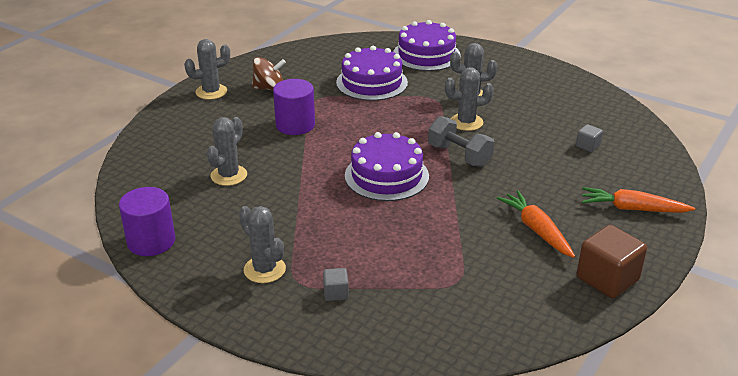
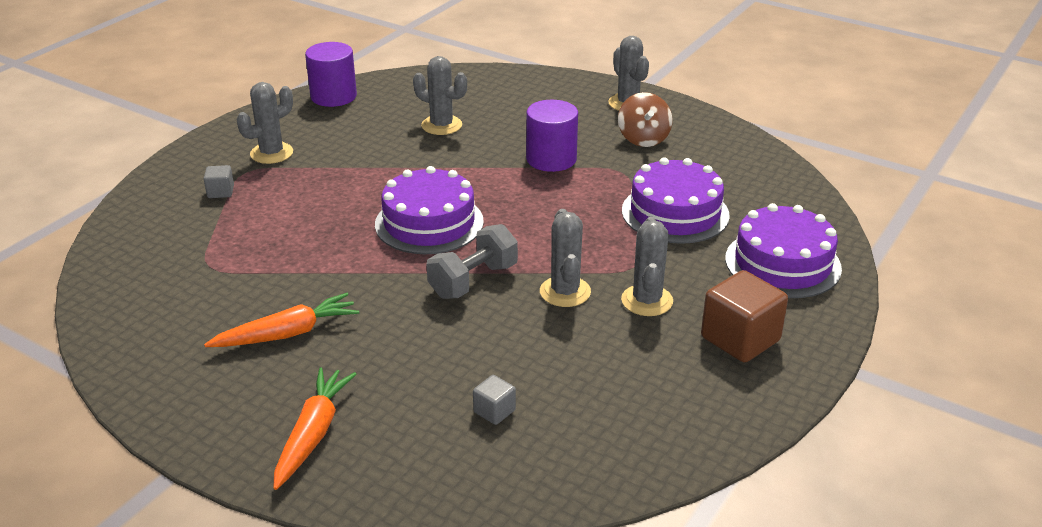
camera: 90 degrees right, 0 degrees up
(607, 279) = (169, 383): brown cube -> brown cube (740, 339)

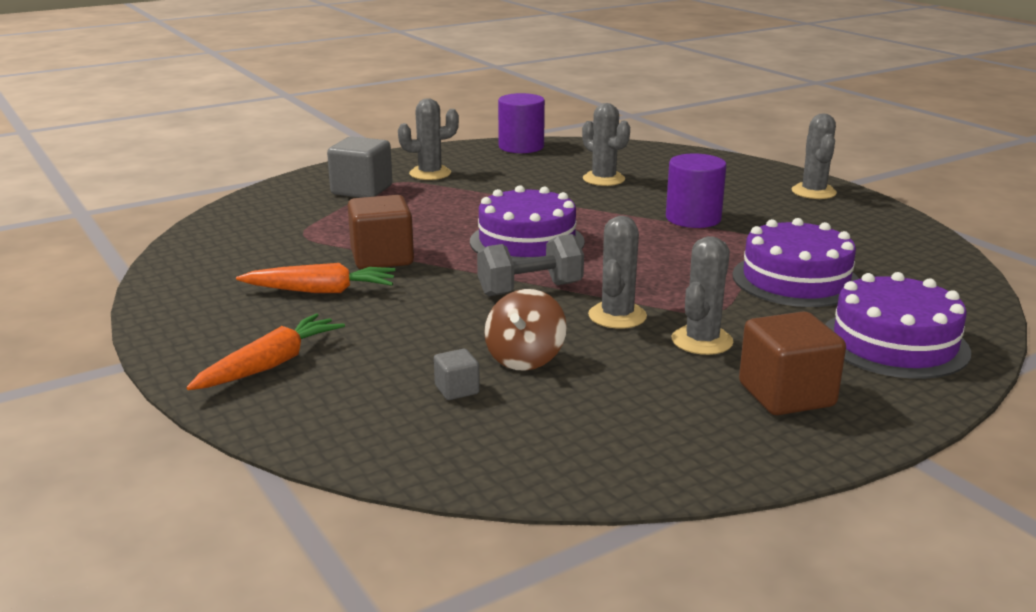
camera: 25 degrees right, 10 degrees down
(220, 192) = (362, 190): grey cube -> grey cube, size x2.03
(312, 277) = (382, 258): none -> brown cube
(643, 138) = (808, 219): brown spinning top -> brown spinning top (525, 358)

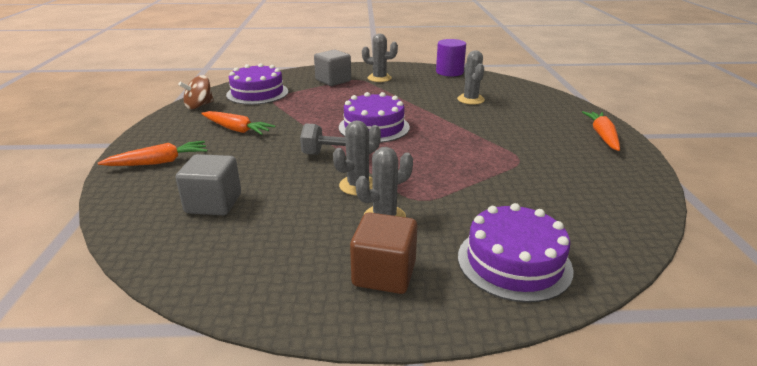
camera: 30 degrees right, 5 degrees up
(382, 258) = (289, 119): brown cube -> none
(457, 390) = (214, 203): grey cube -> grey cube, size x2.03
(525, 358) = (272, 196): brown spinning top -> brown spinning top (199, 106)
(693, 218) = (492, 135): purple cylinder -> none
(796, 280) = (505, 193): purple cake -> purple cake (257, 93)
(813, 192) = (602, 136): grey cactus -> orange carrot

